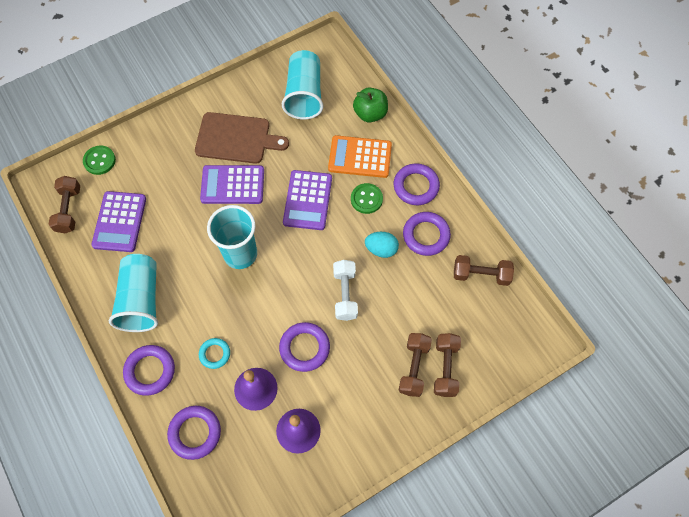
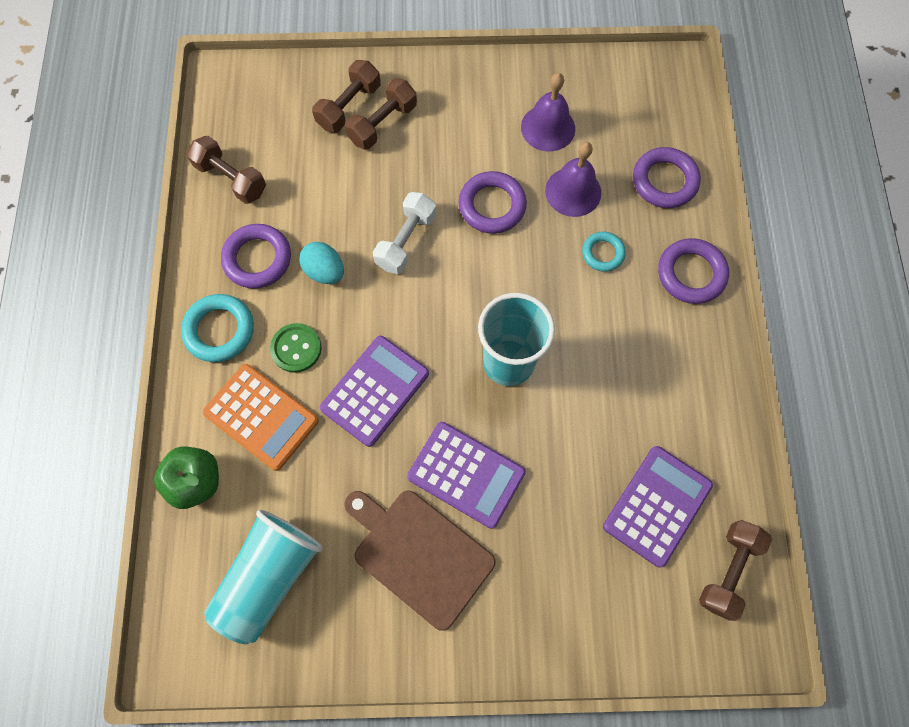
camera: 150 degrees left, 5 degrees up
(99, 161) = (651, 637): green button -> none
(141, 300) = (668, 370): turquoise cup -> none
(416, 186) = (219, 330): purple ring -> turquoise ring

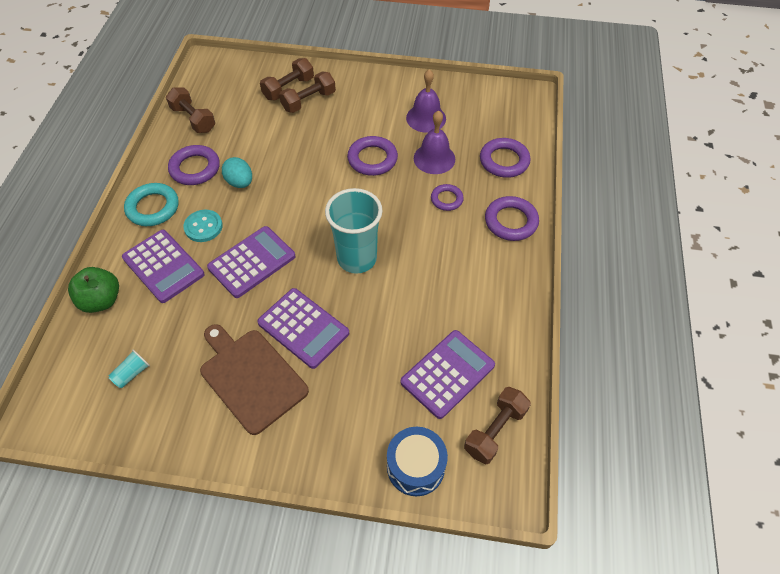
camera: 10 degrees right, 15 degrees down
(261, 417) = (163, 266): orange calculator -> purple calculator
(269, 577) = (132, 373): turquoise cup -> turquoise cup, size x0.40
(296, 348) = (203, 227): green button -> turquoise button
(406, 241) = (304, 172): white dumbbell -> none
(603, 253) = (446, 199): turquoise ring -> purple ring
(645, 634) = (415, 466): none -> blue drum

